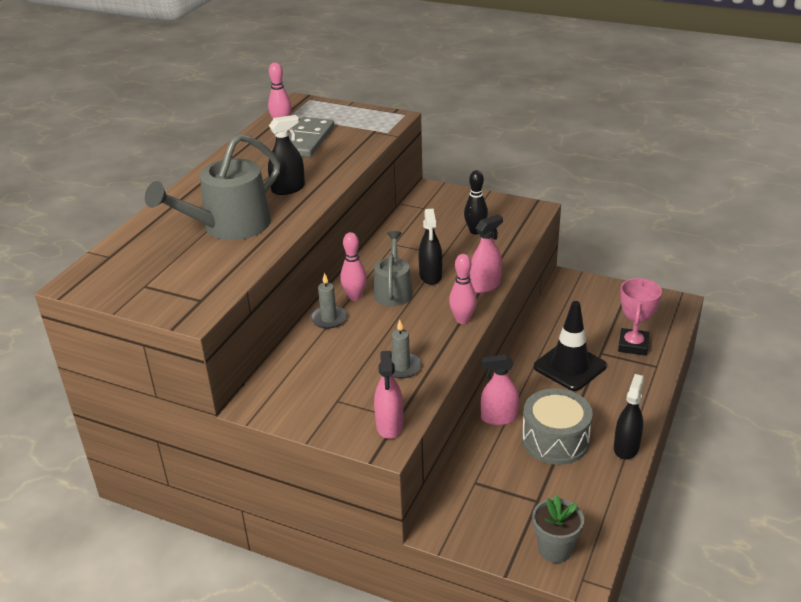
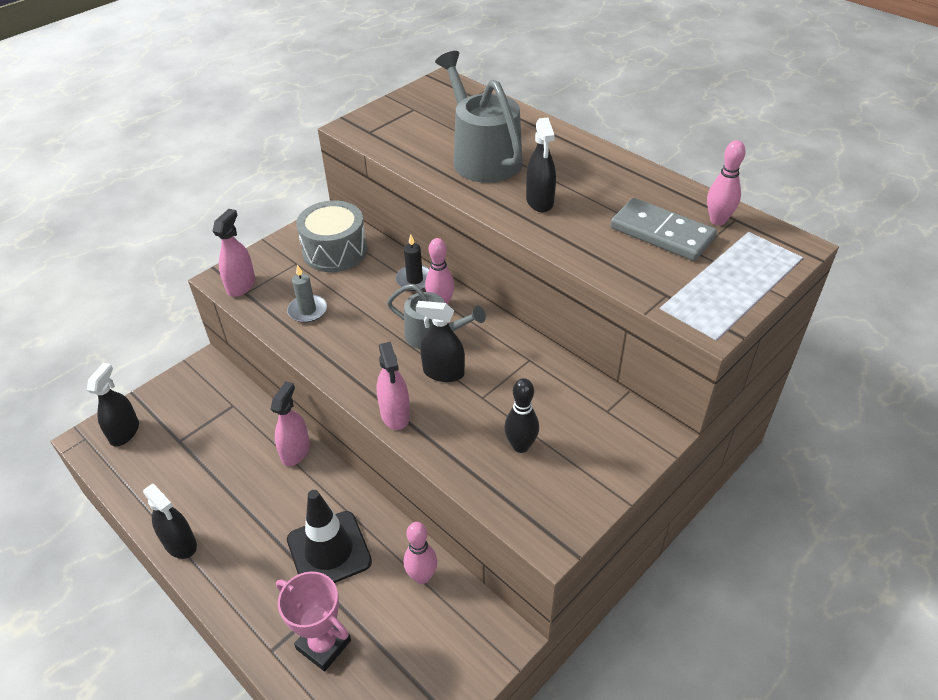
camera: 110 degrees right, 10 degrees up
(329, 319) = (414, 280): grey candle -> black candle
(389, 425) = (241, 285): pink spray bottle -> pink spray bottle turned 90 degrees clockwise
(462, 320) = (346, 374): pink bowling pin -> pink bowling pin (422, 576)
(555, 440) = (234, 486): grey drum -> grey drum (335, 251)
(555, 549) = (124, 432): grey flower pot -> black spray bottle

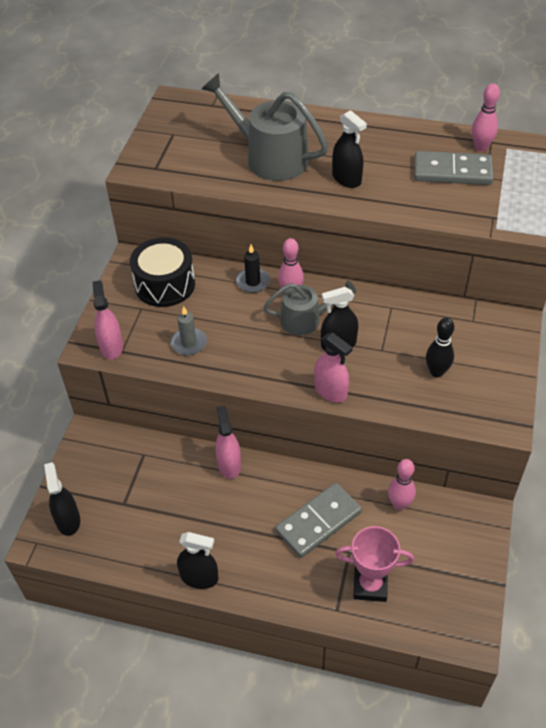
camera: 30 degrees left, 5 degrees up
(329, 551) = (318, 522): black traffic cone -> grey domino
(335, 251) = (165, 284): grey drum -> black drum

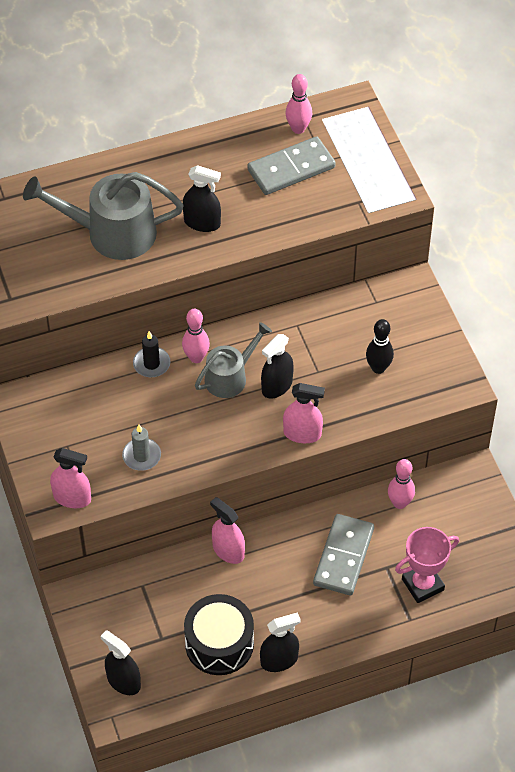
camera: 35 degrees left, 5 degrees up
(111, 347) = (72, 498): pink spray bottle -> pink spray bottle turned 150 degrees clockwise
(165, 284) = (69, 410): black drum -> black drum (219, 644)

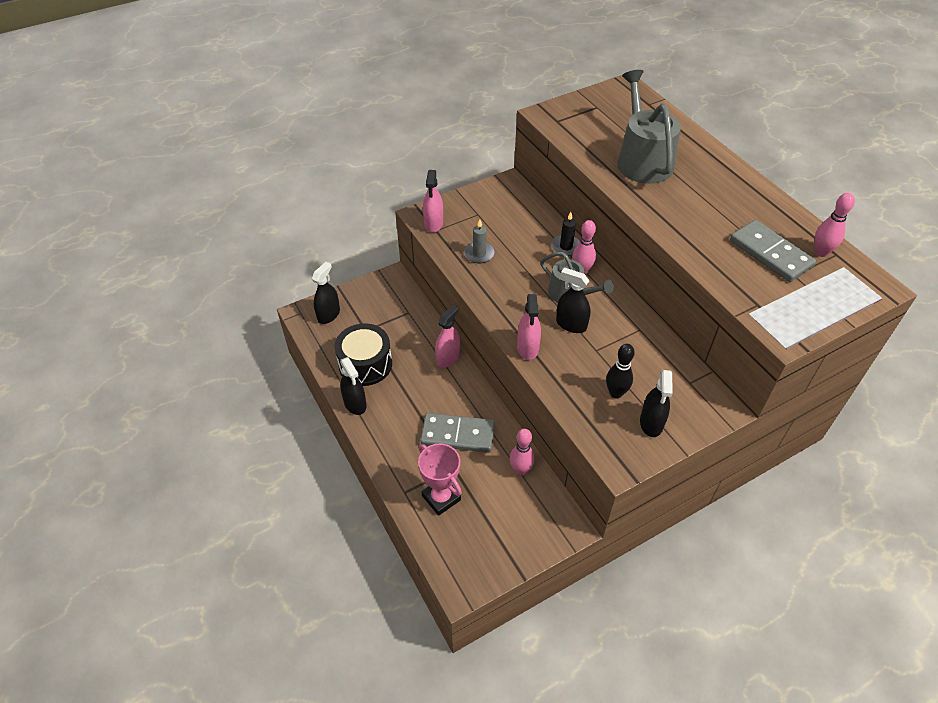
camera: 80 degrees right, 5 degrees down
(202, 223) = (678, 207): black spray bottle -> black spray bottle (651, 423)

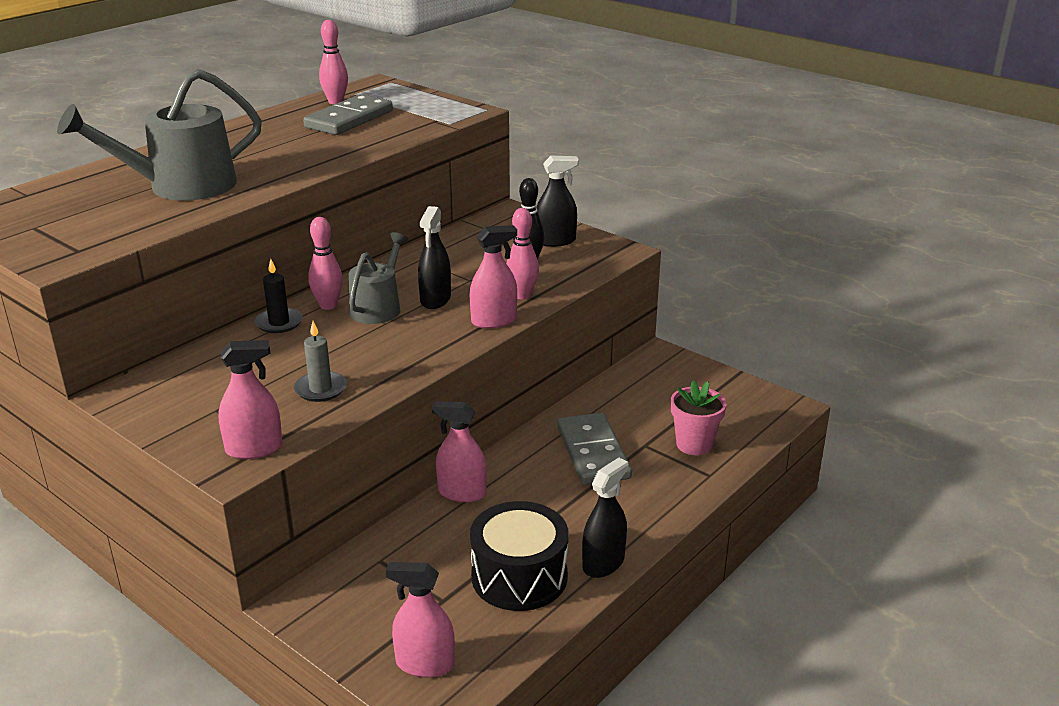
camera: 110 degrees left, 20 degrees down
(328, 315) = (425, 664): black spray bottle -> pink spray bottle
(441, 498) = (694, 444): pink trophy -> pink flower pot
(520, 470) = (611, 396): pink bowling pin -> pink bowling pin (522, 295)

